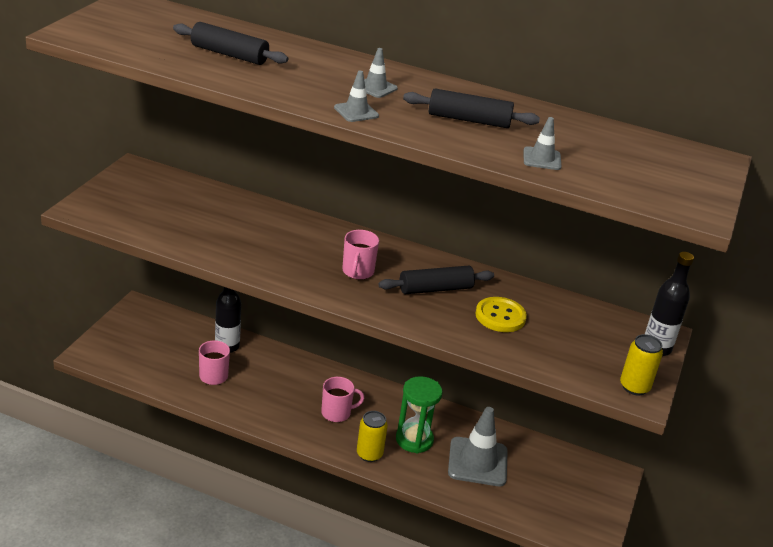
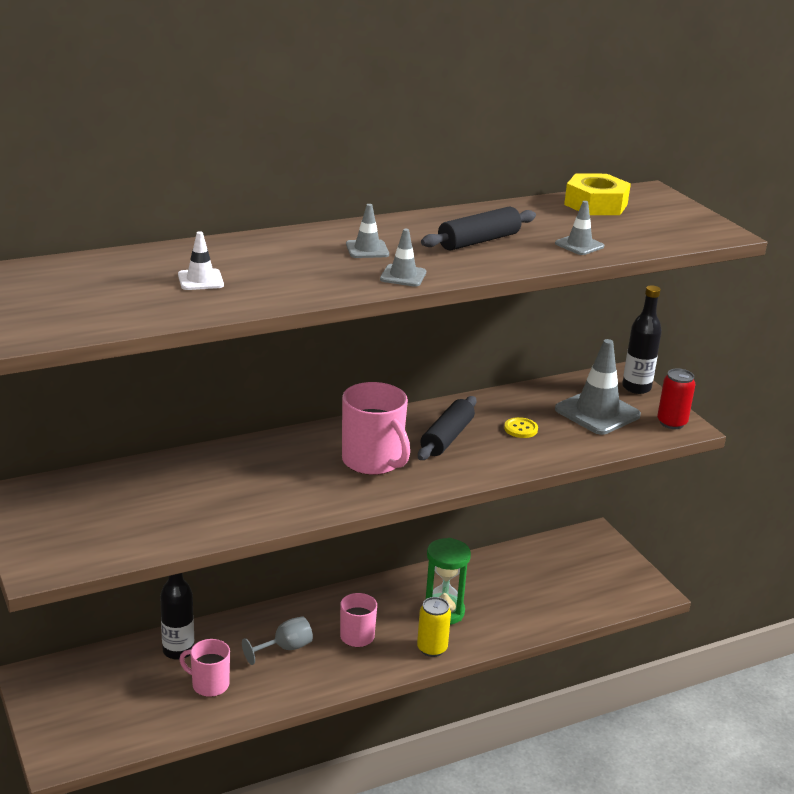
camera: 45 degrees left, 5 degrees down
(229, 54) = (200, 280): black rolling pin -> white traffic cone
(284, 388) = (285, 648): none -> grey goblet
(357, 272) = (373, 461): pink mug -> pink mug, size x1.61
(477, 462) = (507, 594): grey traffic cone -> grey traffic cone (597, 412)
(500, 316) = (520, 429): yellow button -> yellow button, size x0.63
(634, 387) = (671, 423): yellow can -> red can
(636, 144) = (595, 204): none -> yellow nut

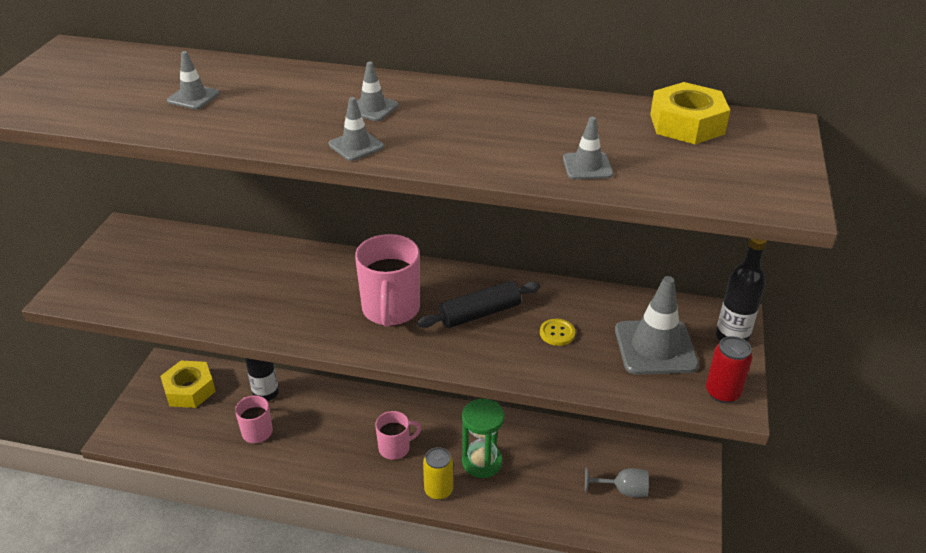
camera: 40 degrees right, 10 degrees up
(90, 684) = (189, 390): none -> yellow nut
(200, 280) = (193, 97): white traffic cone -> grey traffic cone
(285, 648) = (334, 430): grey goblet -> grey goblet (623, 490)
(479, 241) = (490, 130): black rolling pin -> none

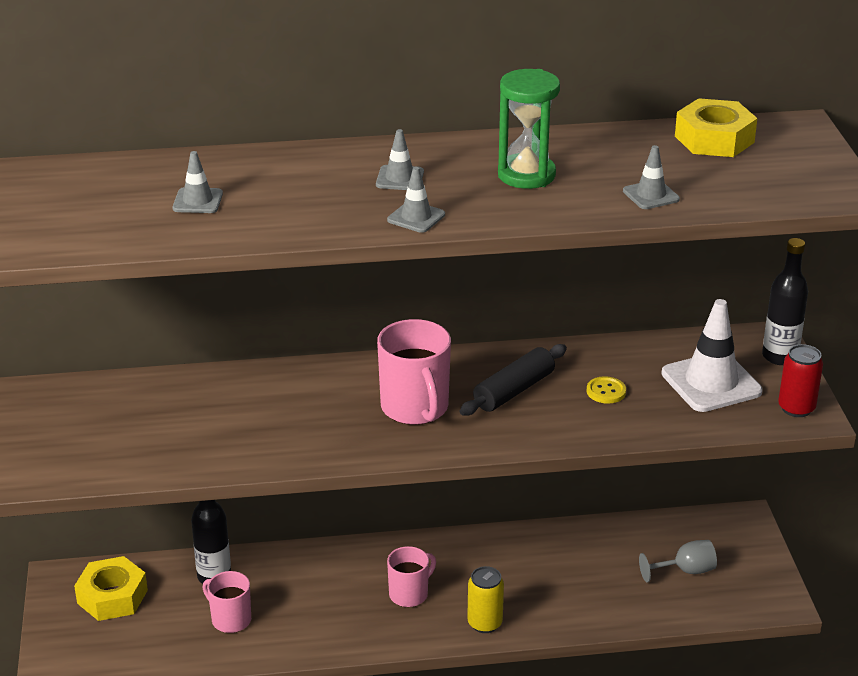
camera: 20 degrees left, 5 degrees down
(482, 462) = (517, 583): green hourglass -> green hourglass (526, 175)
(655, 347) = (711, 382): grey traffic cone -> white traffic cone

